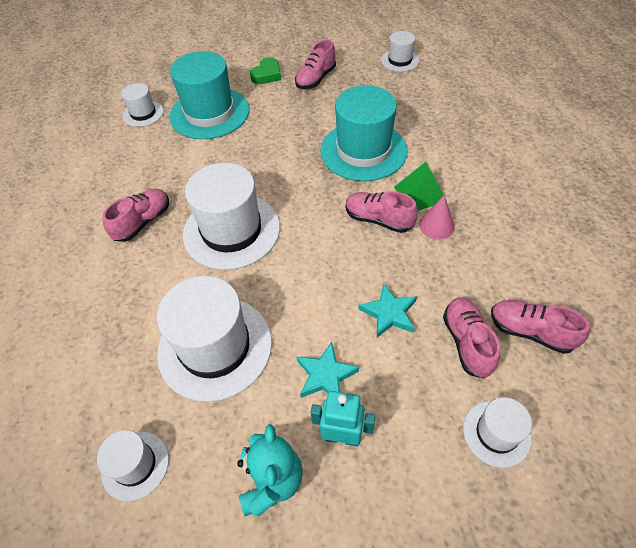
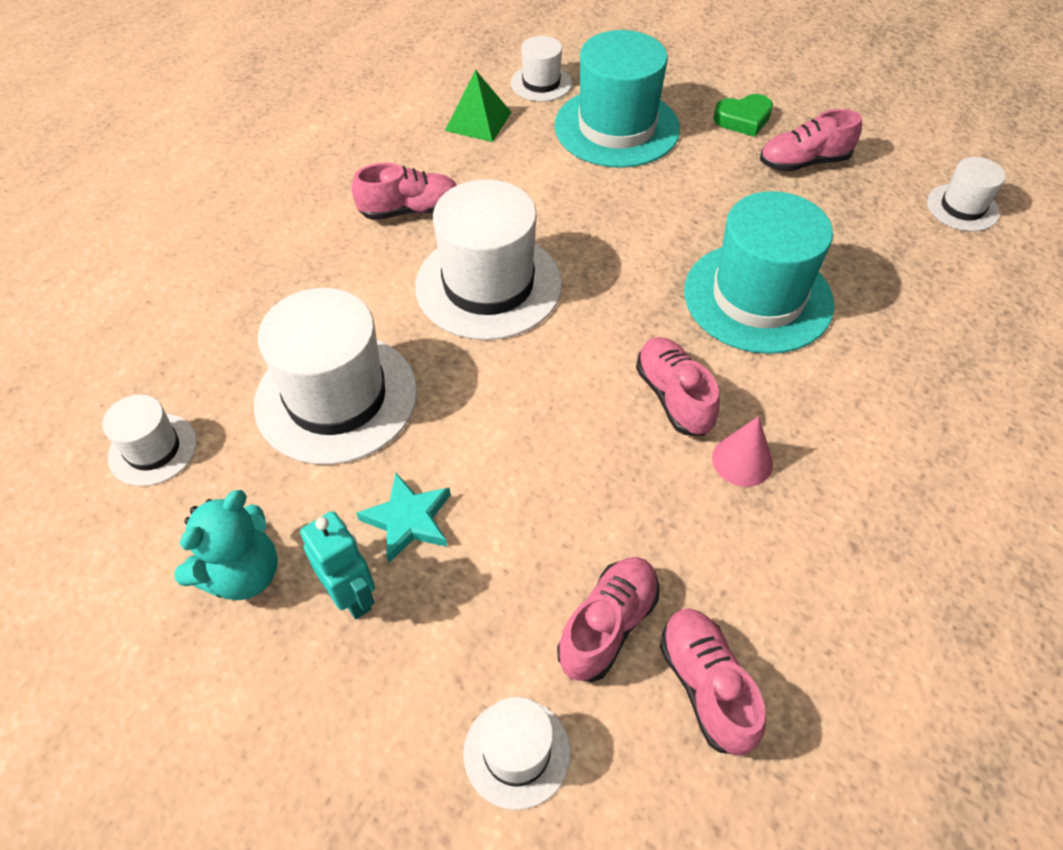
camera: 40 degrees right, 0 degrees up
(389, 313) = (555, 514): turquoise star -> none
(420, 193) = (769, 404): green pyramid -> green pyramid (478, 121)

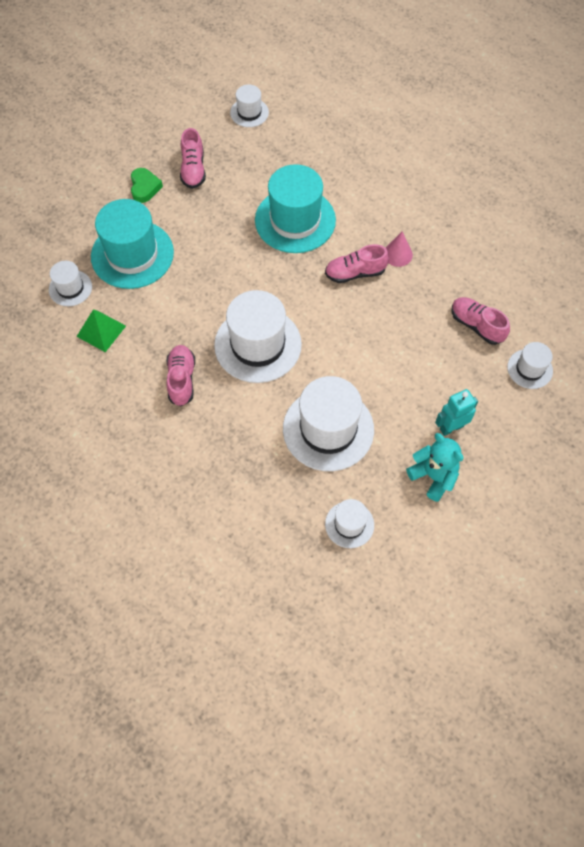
camera: 80 degrees left, 10 degrees up
(408, 520) = (412, 400): turquoise star -> none
(706, 686) = (507, 296): pink shoe -> none

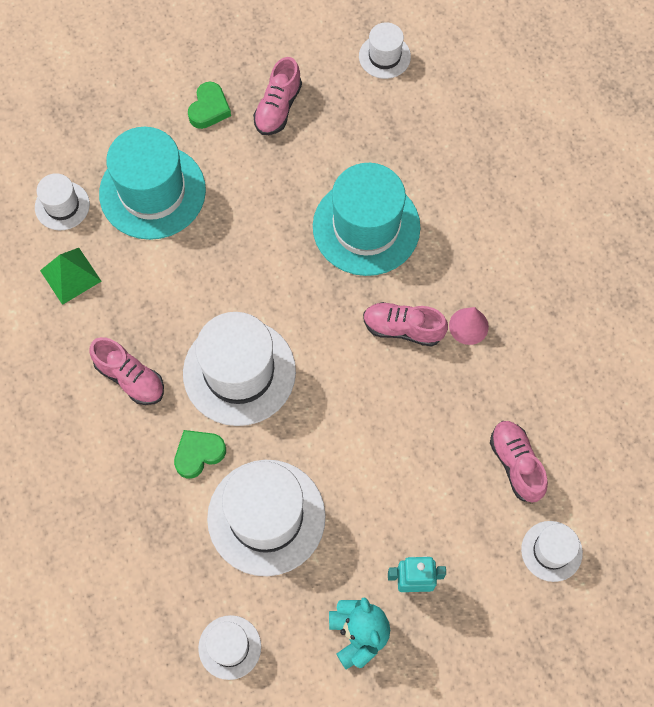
camera: 25 degrees right, 5 degrees up
(181, 380) = (130, 378): pink shoe -> pink shoe turned 105 degrees clockwise
(258, 409) = (198, 454): none -> green heart

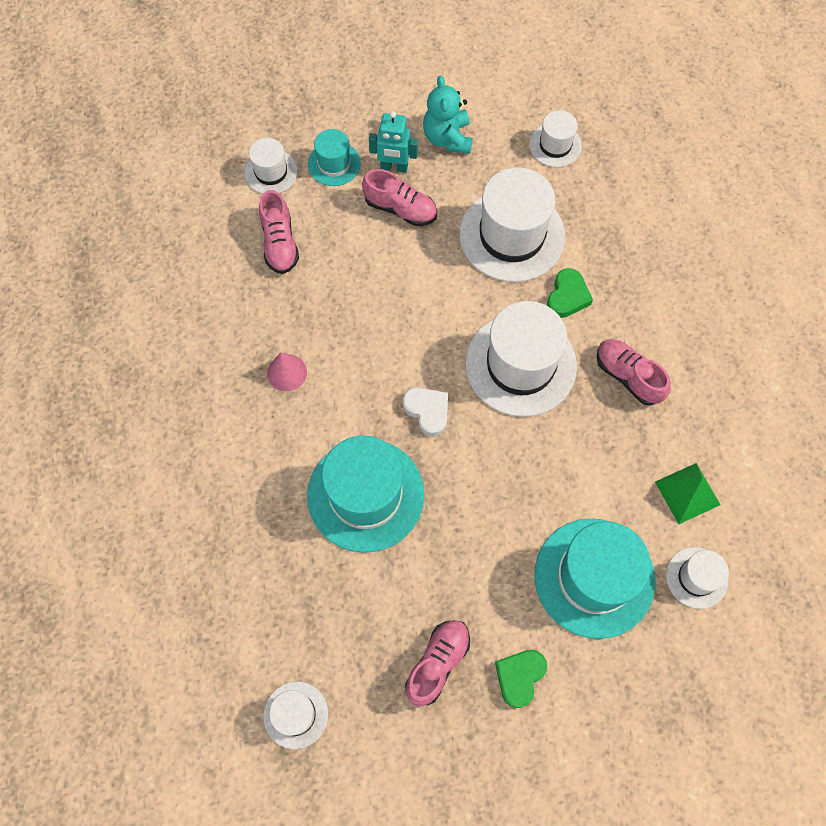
camera: 170 degrees left, 0 degrees up
(198, 454) = (567, 296): green heart -> green heart turned 45 degrees counterclockwise
(324, 311) = (427, 411): none -> white heart
(403, 329) = (352, 380): pink shoe -> pink shoe (400, 208)
(483, 575) = (334, 163): none -> turquoise hat

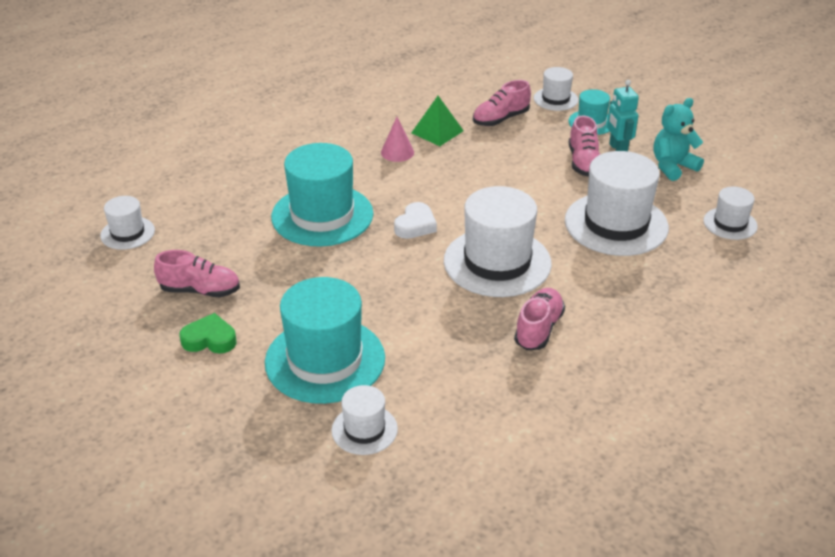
camera: 65 degrees right, 30 degrees down
(567, 296) = (586, 271): green heart -> none
(687, 493) = (448, 400): green pyramid -> green pyramid (437, 132)

